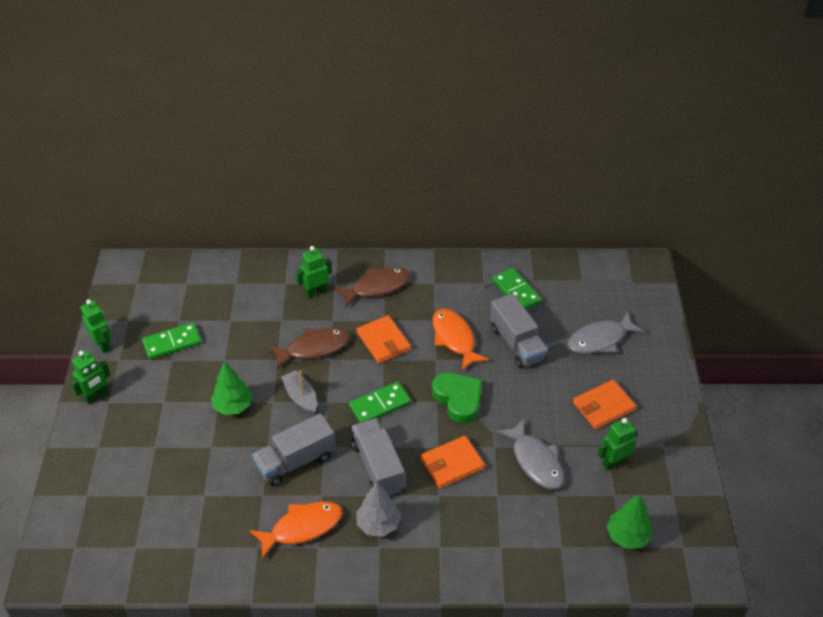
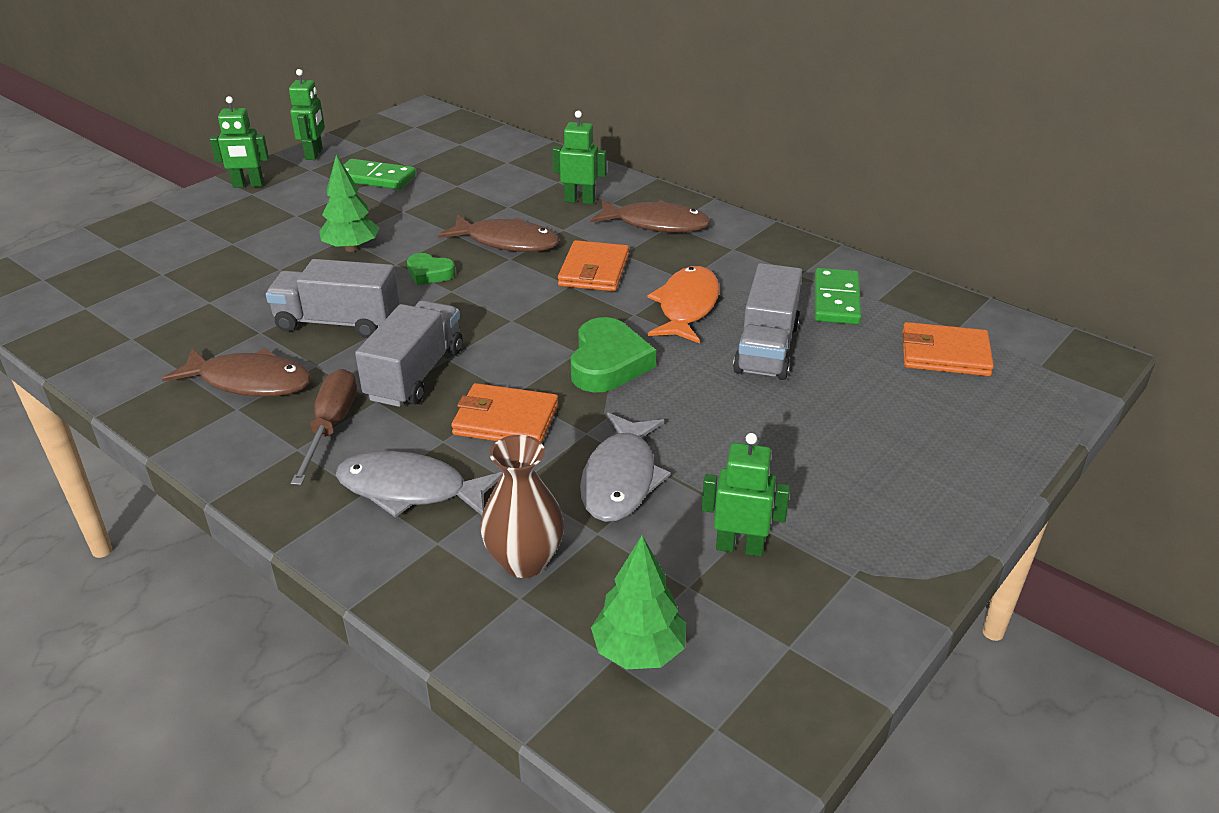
camera: 40 degrees right, 10 degrees down
(300, 397) = (429, 273): grey boat -> green heart
(302, 528) = (250, 382): orange fish -> brown fish
(378, 524) = (331, 427): grey tree -> brown screwdriver
(380, 405) = (504, 321): green domino -> none
(544, 529) = (524, 561): none -> brown vase
(600, 340) = (902, 401): grey fish -> grey fish (410, 489)
(603, 406) = (810, 475): orange wallet -> orange wallet (944, 354)

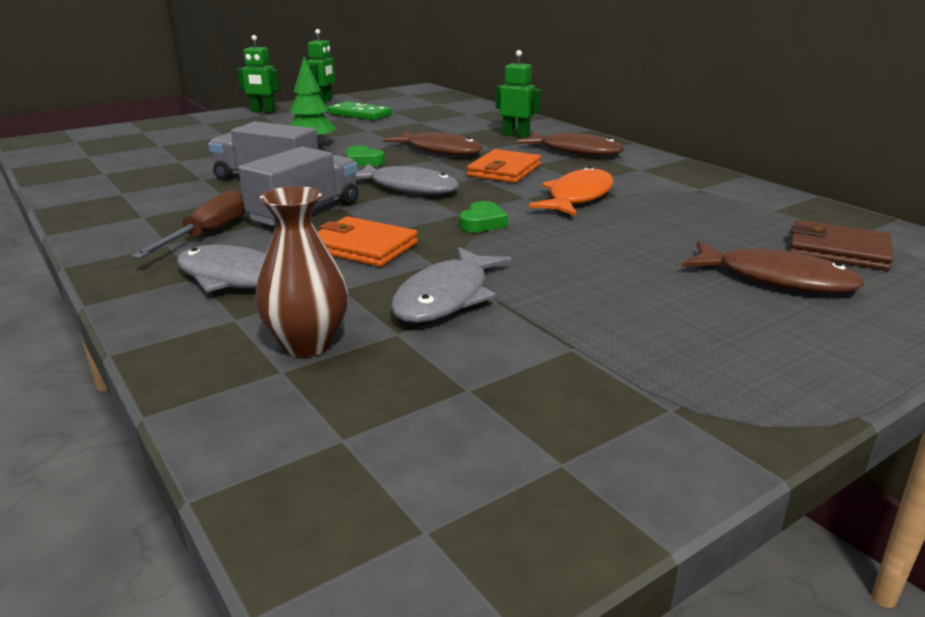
camera: 15 degrees right, 10 degrees down
(250, 382) = (167, 203): brown fish -> brown fish (776, 279)
(505, 316) = (408, 188): none -> grey fish
(608, 363) = (482, 223): green heart -> green heart, size x0.58
(638, 651) = (377, 437): green tree -> none
(739, 547) = (544, 365): green robot -> none
(766, 348) = (644, 229): grey truck -> none
(836, 300) = (730, 206): green domino -> none
(944, 354) = (838, 250): orange wallet -> brown wallet

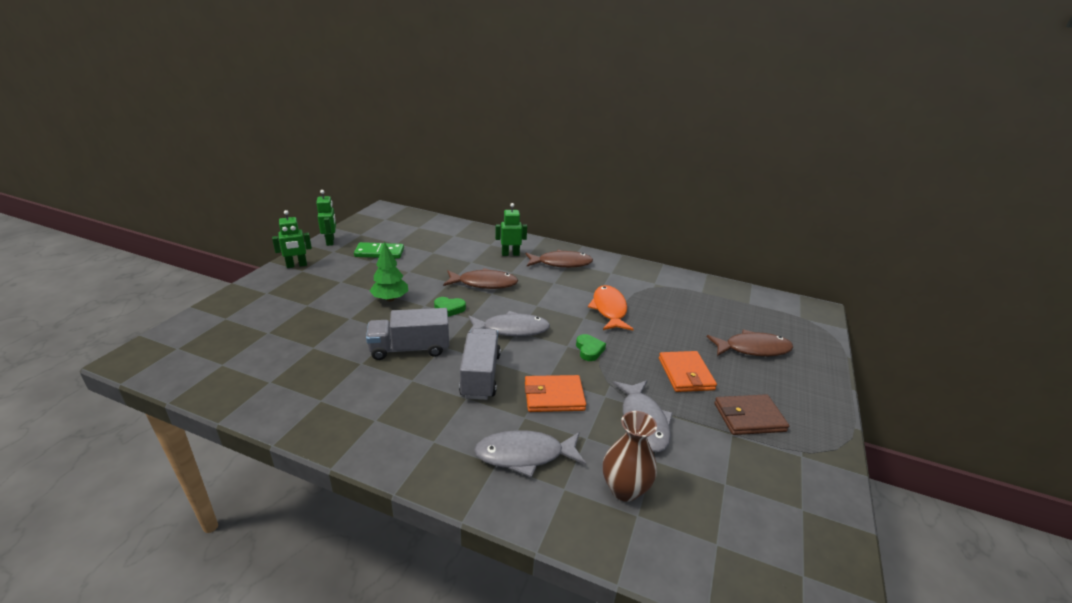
camera: 35 degrees left, 5 degrees up
(207, 234) = (447, 421): brown screwdriver -> none
(504, 171) = (545, 295): orange wallet -> orange wallet (686, 374)
(838, 250) = (754, 318): brown wallet -> brown wallet (749, 417)

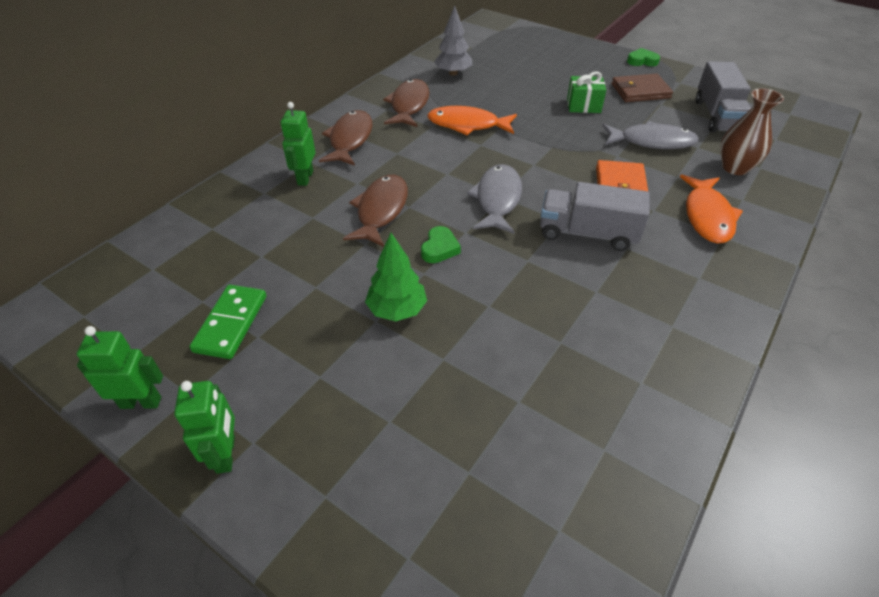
camera: 75 degrees left, 15 degrees up
(410, 349) = (531, 291): grey truck -> grey truck (717, 116)
(524, 455) = (707, 216): grey fish -> orange fish
(589, 350) = (543, 151): green heart -> green heart (642, 61)
(686, 374) = (583, 106): orange wallet -> green gift
(690, 297) = (453, 73): none -> grey tree
(749, 417) = (640, 91): brown wallet -> brown wallet turned 75 degrees clockwise
(753, 349) = (547, 65): brown fish -> brown fish (409, 105)

